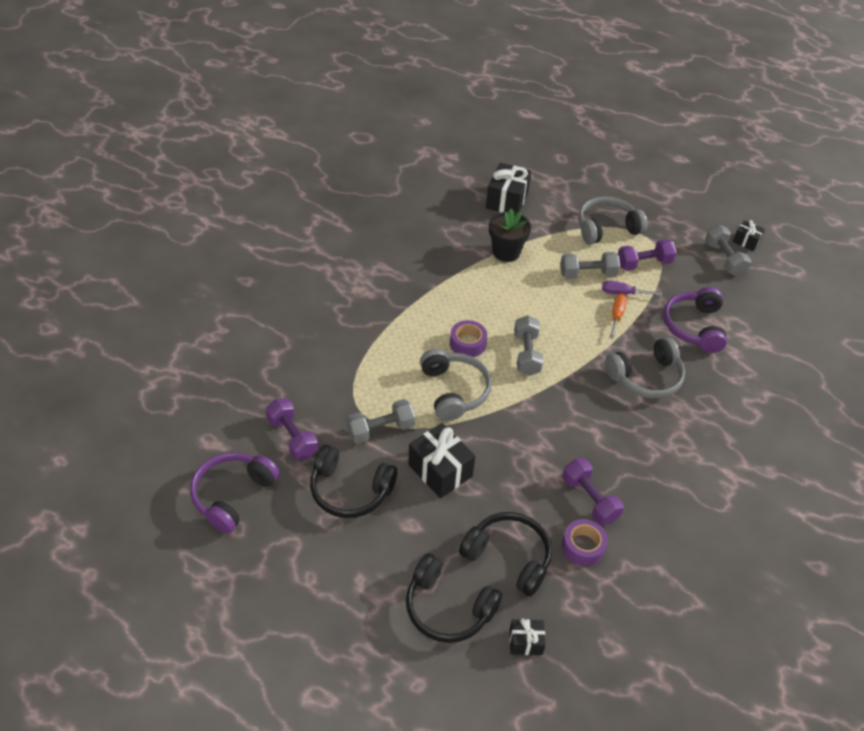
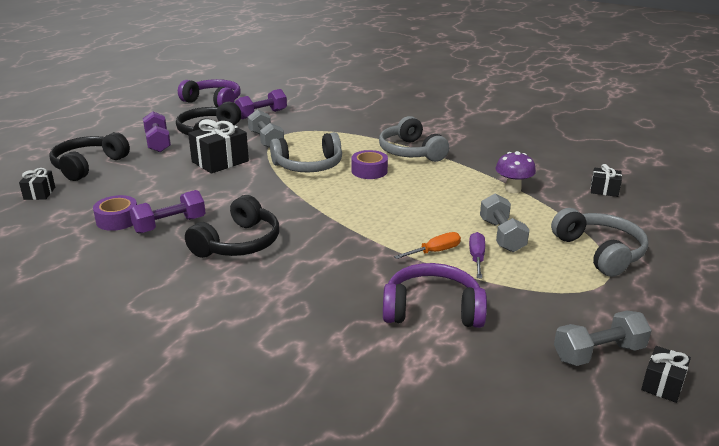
camera: 90 degrees right, 20 degrees down
(506, 252) = (513, 189): black flower pot -> purple mushroom
(507, 200) = (604, 190): black gift -> black gift, size x0.55
(508, 557) = (122, 187): black headphones -> black headphones (238, 243)
(526, 354) = (360, 198): grey dumbbell -> none
(616, 315) = (435, 252): orange screwdriver -> orange screwdriver turned 45 degrees counterclockwise
(644, 263) = (544, 277): purple dumbbell -> purple dumbbell (158, 143)
(646, 377) = (334, 266): grey headphones -> grey headphones (410, 152)

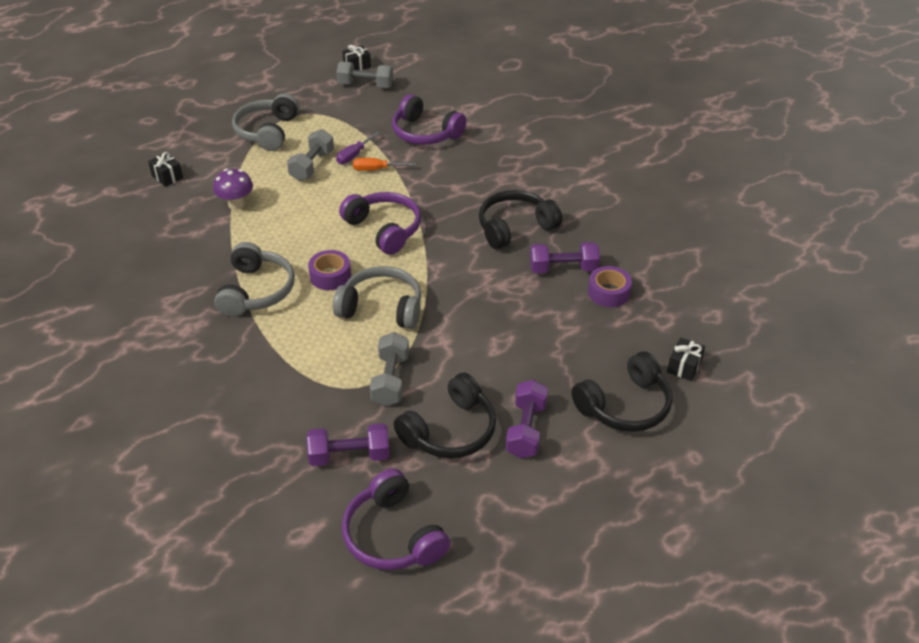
camera: 150 degrees left, 15 degrees up
(220, 161) = (470, 354): black gift -> none
(363, 208) = (384, 229): none -> purple headphones

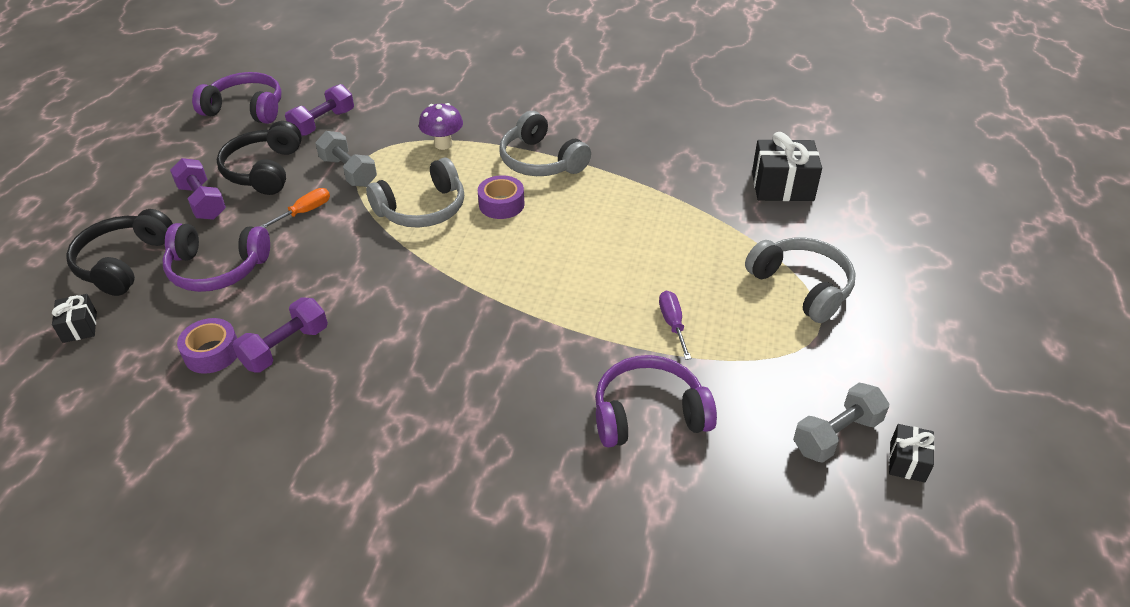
camera: 135 degrees right, 0 degrees up
(167, 177) = (782, 186): black gift -> black gift, size x1.81
(236, 204) = (681, 204): purple mushroom -> purple mushroom (443, 144)
(312, 166) = (690, 283): grey dumbbell -> none
(376, 169) = (623, 324): orange screwdriver -> orange screwdriver (304, 212)
(384, 229) = (517, 270): purple headphones -> purple headphones (217, 269)
(515, 227) = (386, 360): black headphones -> none

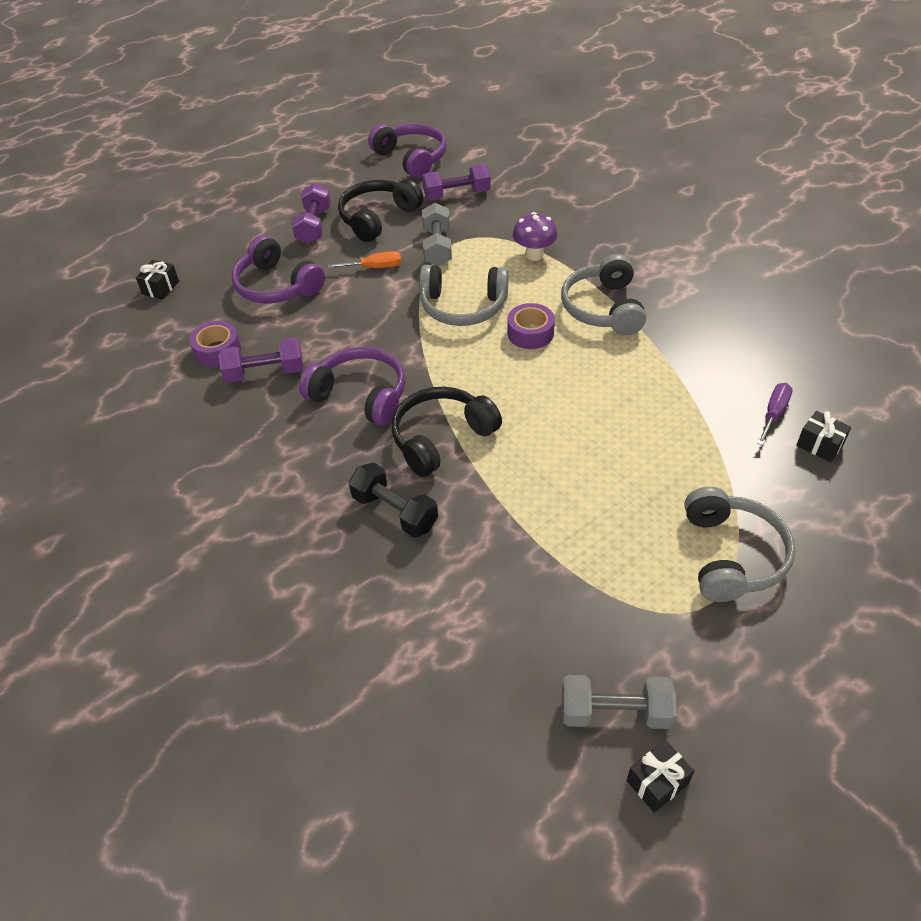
camera: 40 degrees right, 5 degrees up
(123, 262) = (225, 251): black headphones -> black headphones (441, 438)
(530, 394) = (395, 511): none -> black dumbbell
(648, 414) = (470, 586): purple headphones -> purple headphones (360, 395)
(673, 324) = (570, 520): purple screwdriver -> purple screwdriver (774, 414)
(782, 186) = (819, 445): black gift -> black gift, size x0.55

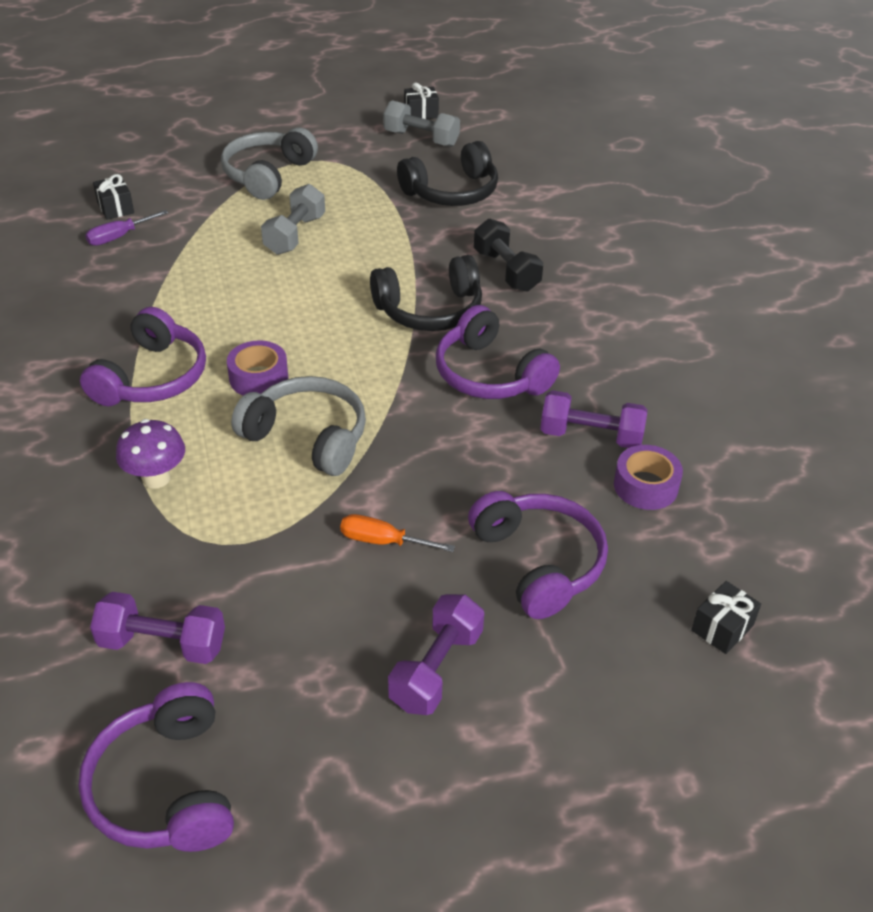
camera: 160 degrees left, 5 degrees down
(378, 218) = (323, 642): black headphones -> black headphones (452, 192)
(437, 247) = (272, 544): grey dumbbell -> grey dumbbell (295, 235)
(603, 308) = (152, 377): grey headphones -> purple headphones

